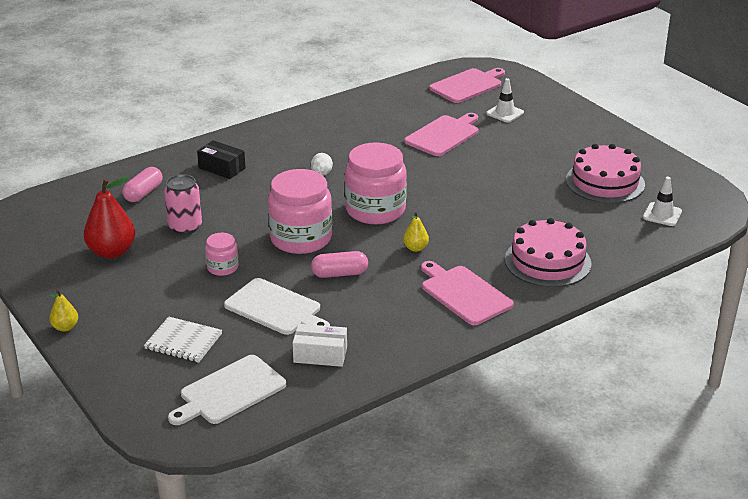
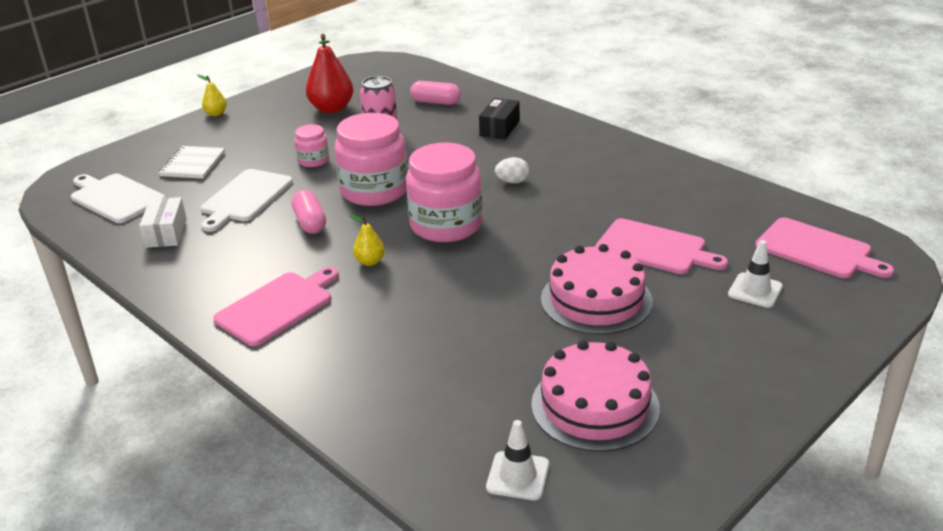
camera: 80 degrees right, 0 degrees up
(547, 261) = (358, 365): pink cake -> pink cake (596, 300)

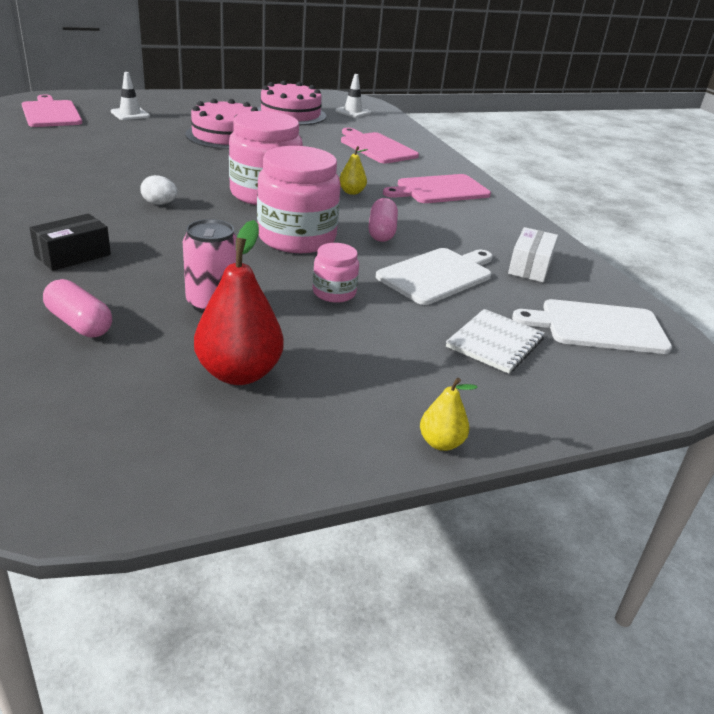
camera: 160 degrees left, 0 degrees up
(115, 197) = (598, 327): white cutting board -> white cutting board turned 120 degrees clockwise
(654, 248) = (142, 141): pink cutting board -> pink cutting board (376, 147)

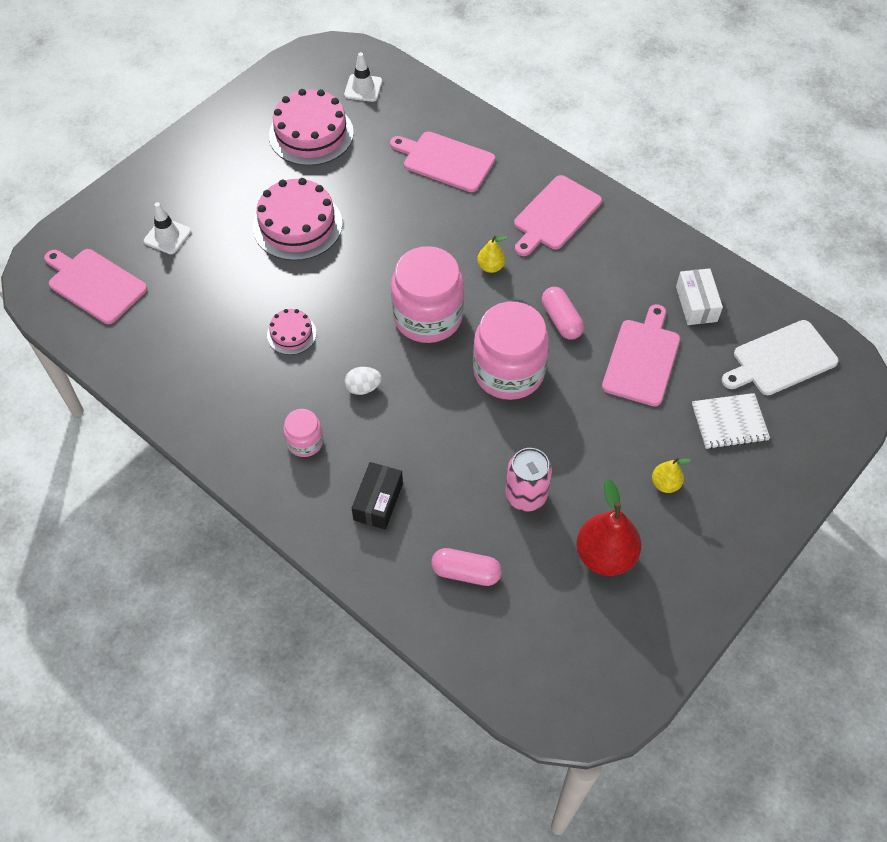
camera: 25 degrees left, 25 degrees up
(146, 167) = (291, 334): none -> pink cake
(334, 293) = (591, 429): pink jar -> pink jar (305, 442)
(437, 275) = (642, 359): white cutting board -> pink cutting board
(441, 443) = (758, 543): yellow pear -> yellow pear (665, 484)
(495, 343) = (729, 422): white notebook -> white notebook turned 75 degrees clockwise

